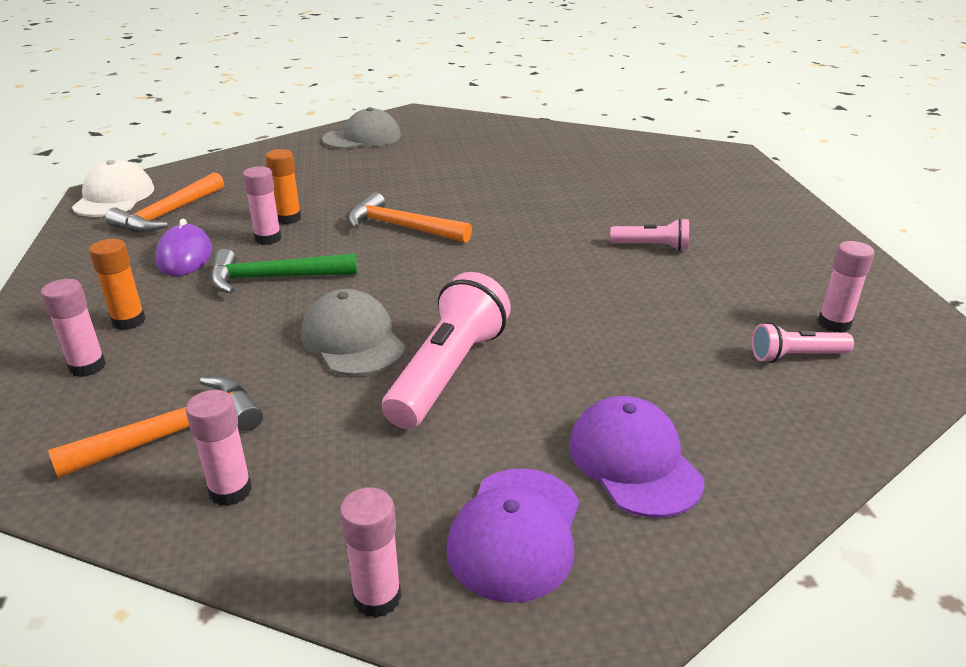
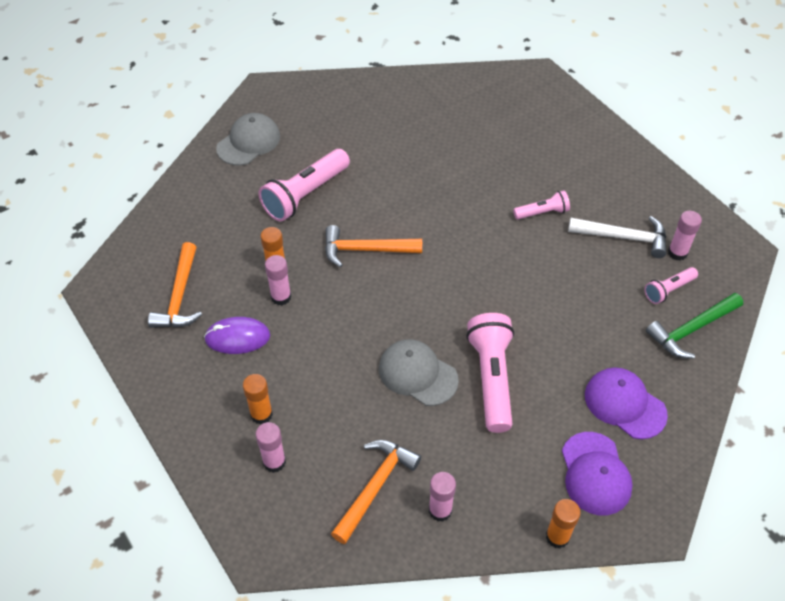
camera: 25 degrees left, 20 degrees up
(114, 197) = (115, 291): white cap -> none
(184, 256) = (237, 337): purple mouse -> purple mouse turned 60 degrees counterclockwise
(274, 278) = (321, 337): green hammer -> green hammer (692, 329)
(377, 597) = (557, 537): pink glue stick -> orange glue stick
(379, 178) = (305, 195): none -> pink flashlight
(755, 291) = (623, 237): none -> white hammer

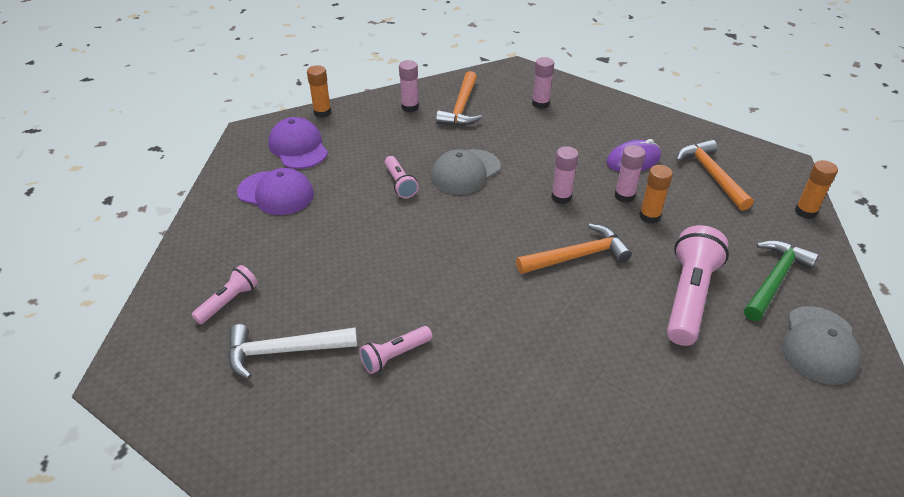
camera: 160 degrees right, 10 degrees down
(261, 414) = (571, 123): orange glue stick -> orange glue stick (805, 212)
(417, 374) = (465, 172): grey cap -> grey cap turned 120 degrees clockwise
(491, 378) = (400, 184): pink flashlight -> pink flashlight, size x0.54
(677, 253) = (213, 349): pink glue stick -> pink glue stick (561, 197)
(692, 329) = (205, 268): green hammer -> green hammer (774, 280)

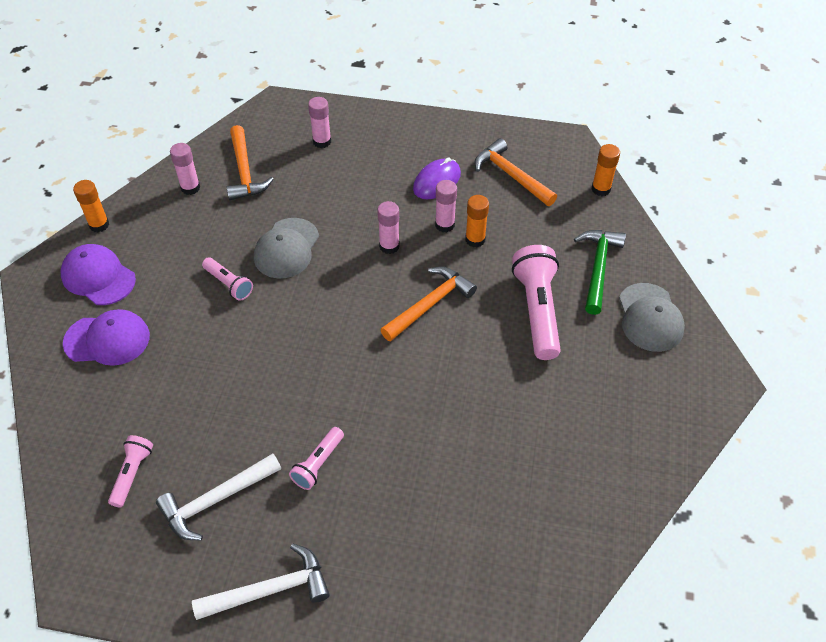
camera: 25 degrees left, 10 degrees up
(283, 452) = (270, 590): none -> white hammer

